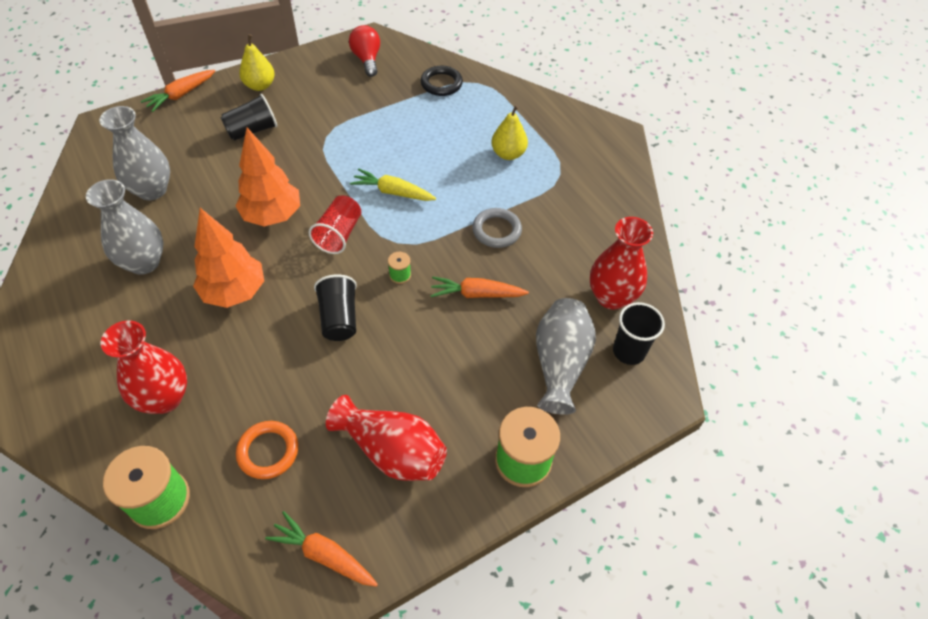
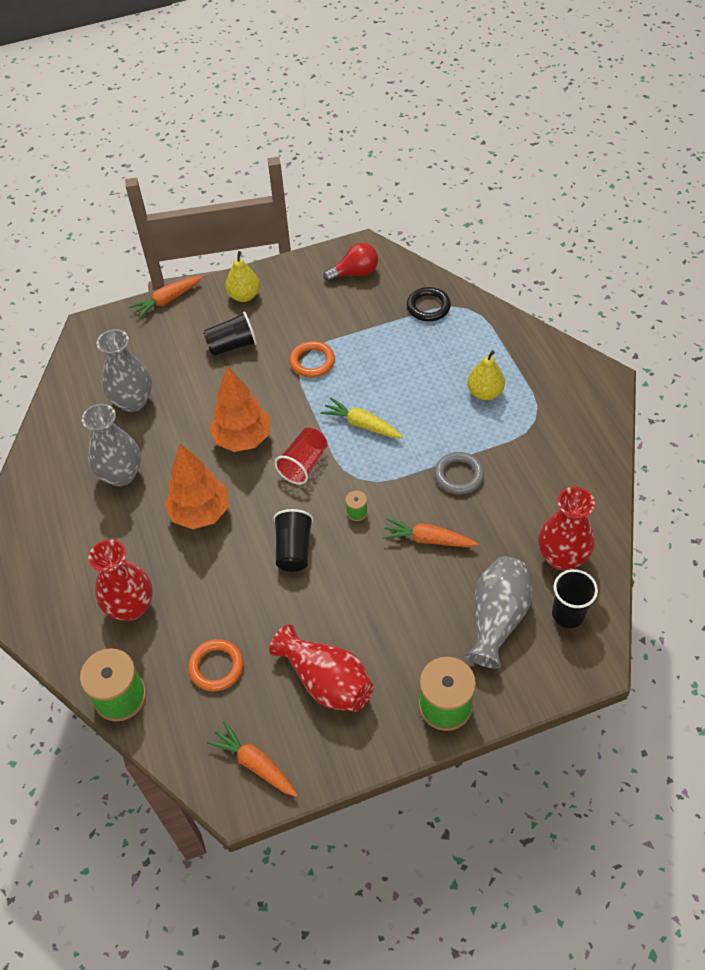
camera: 15 degrees right, 0 degrees up
(335, 139) = (312, 362): none -> orange ring
(367, 59) = (355, 273): red light bulb -> red light bulb turned 75 degrees clockwise

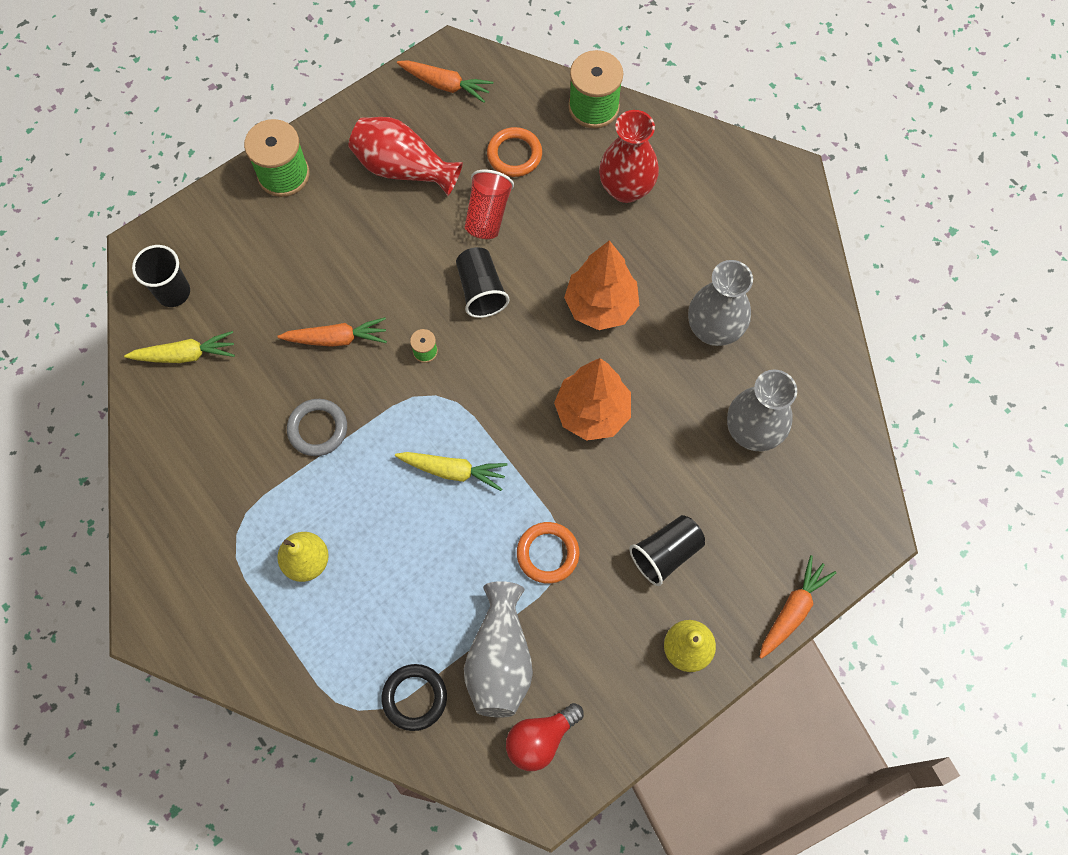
camera: 160 degrees right, 15 degrees up
(303, 464) = (506, 397): red cup -> red cup (488, 214)
(497, 618) = (246, 270): grey vase -> grey vase (500, 659)
(561, 557) = (185, 355): red vase -> yellow carrot

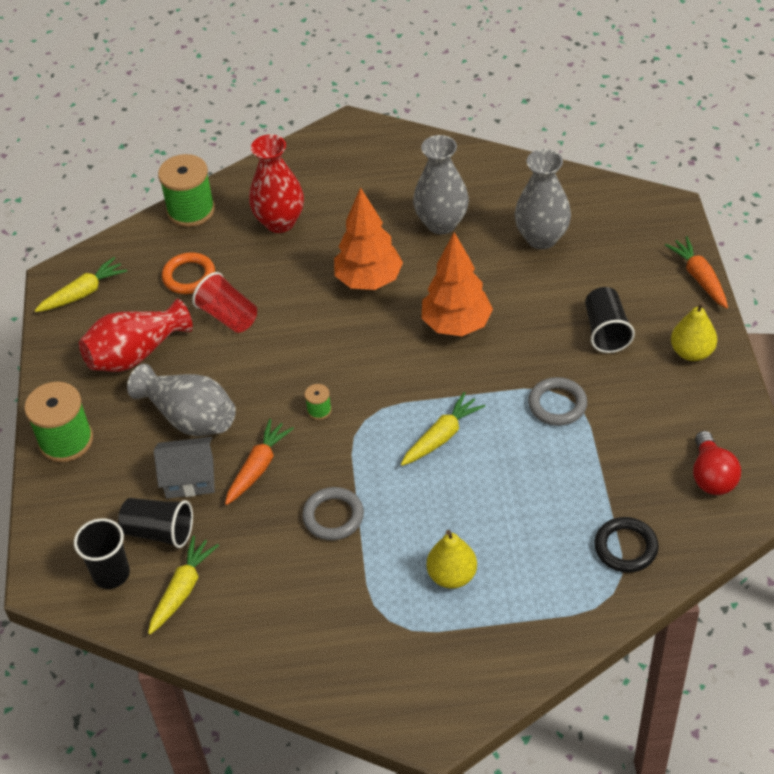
camera: 55 degrees left, 20 degrees down
(297, 292) = (189, 478): none -> grey house
(445, 85) = (83, 293): orange carrot -> yellow carrot
(481, 290) = (293, 350): black cup -> black cup (159, 532)
(500, 659) = (627, 474): grey vase -> grey vase (189, 417)
(547, 553) = (557, 404): orange ring -> grey ring

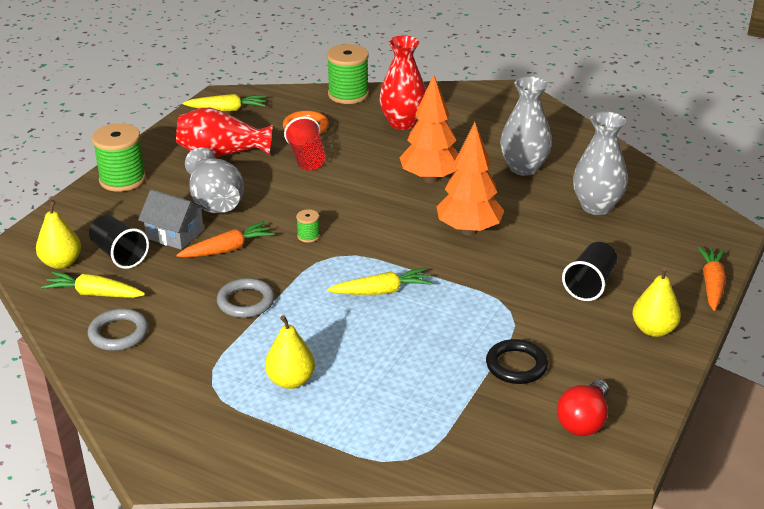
camera: 30 degrees right, 15 degrees down
(111, 574) = (61, 263): black cup -> yellow pear
(182, 590) = (94, 294): yellow carrot -> yellow carrot turned 135 degrees counterclockwise
(557, 404) = (497, 312): grey ring -> grey ring (118, 333)
(625, 547) = (453, 433): black ring -> black ring (516, 365)

